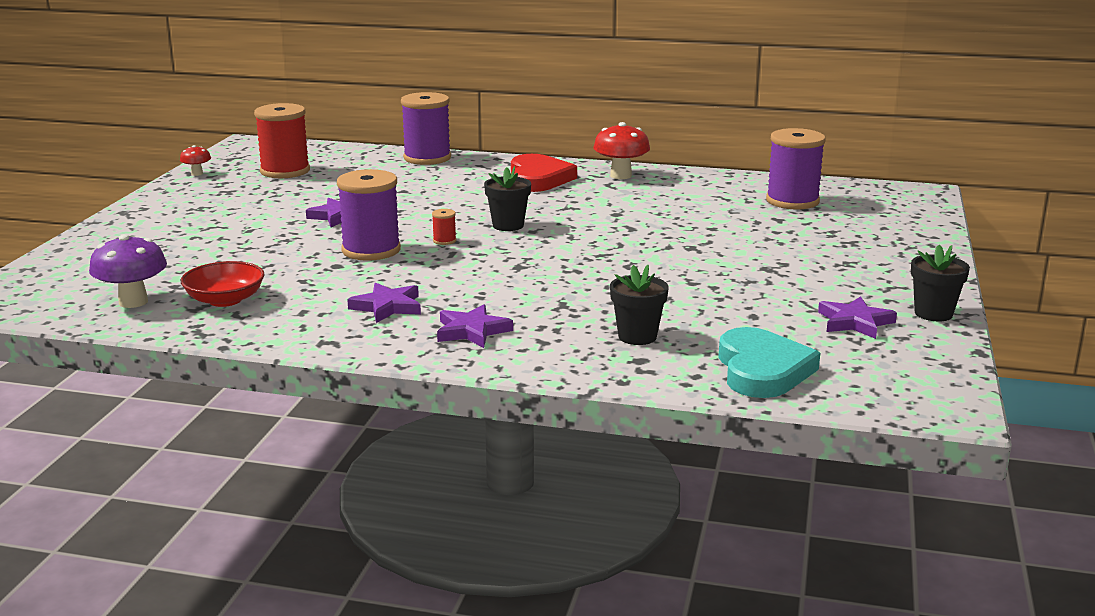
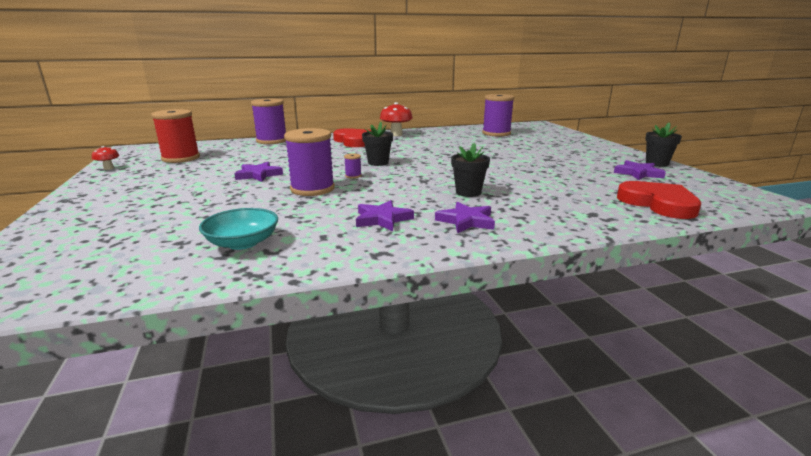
camera: 30 degrees left, 0 degrees up
(133, 302) = (150, 264): purple mushroom -> none
(225, 300) = (242, 243): red bowl -> turquoise bowl
(444, 241) = (353, 176): red spool -> purple spool
(637, 336) = (563, 202): black flower pot -> black flower pot (468, 192)
(762, 370) = (658, 204): turquoise heart -> red heart

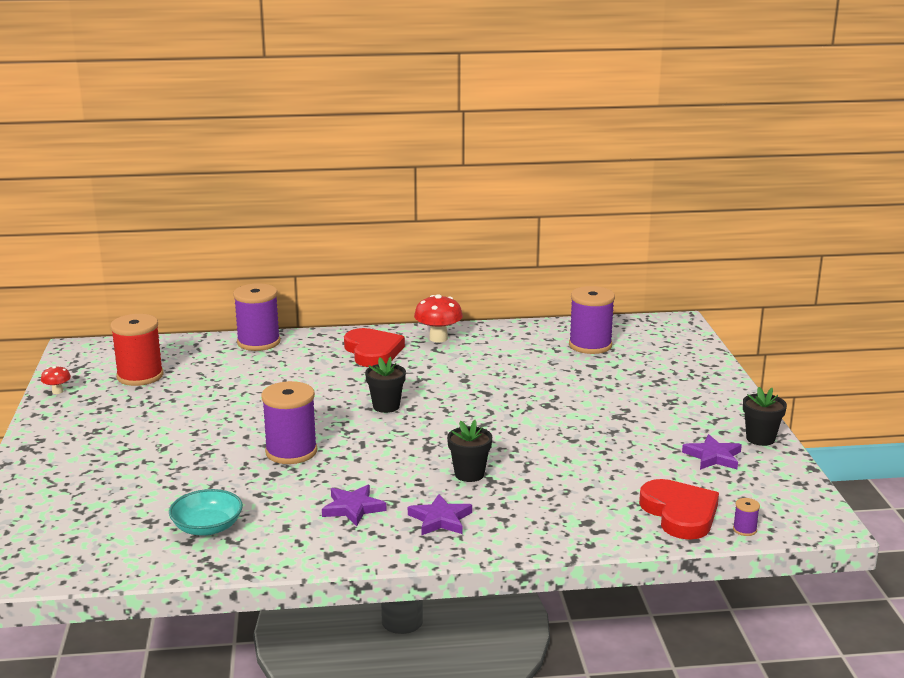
camera: 10 degrees right, 0 degrees up
(258, 175) = (233, 419): purple star -> none
(353, 176) = (345, 431): purple spool -> purple spool (744, 530)

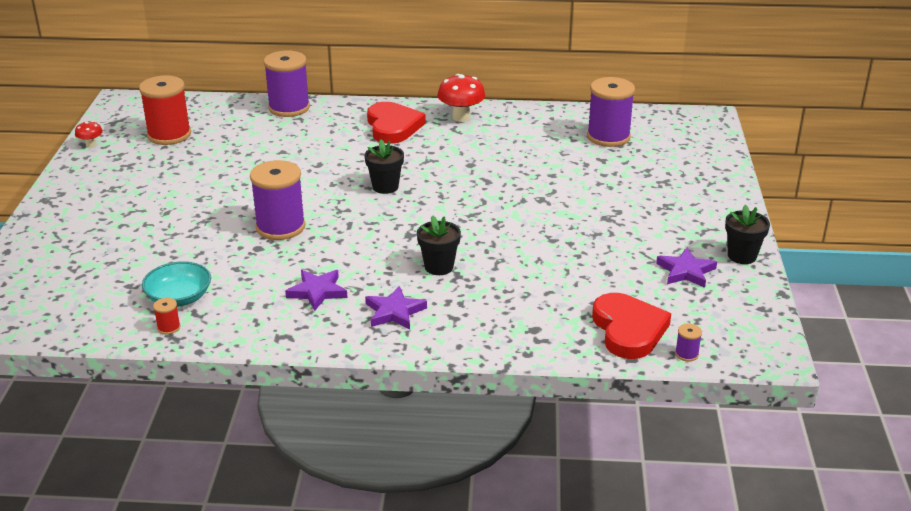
camera: 10 degrees right, 10 degrees up
(206, 557) = (169, 327): none -> red spool

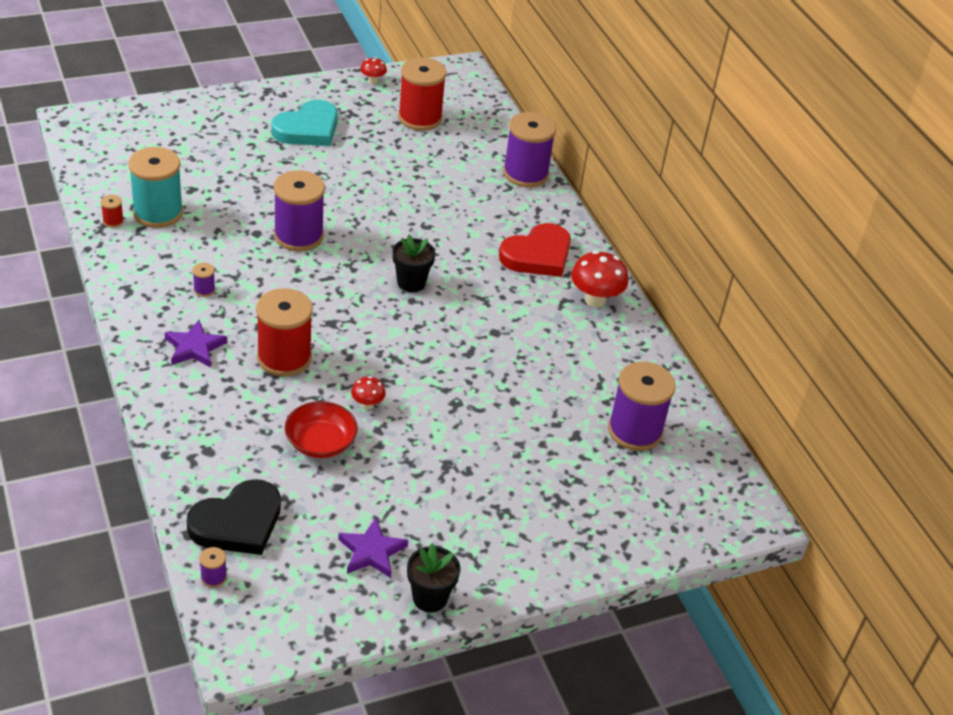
camera: 60 degrees right, 10 degrees up
(128, 191) = (308, 129): none -> turquoise heart
(179, 298) = (158, 213): turquoise bowl -> turquoise spool
(317, 292) = (204, 290): purple star -> purple spool
(439, 267) = (284, 358): black flower pot -> red spool
(520, 238) = (367, 404): none -> red mushroom
(553, 270) = (320, 442): none -> red bowl
(628, 330) = (238, 523): red heart -> black heart

